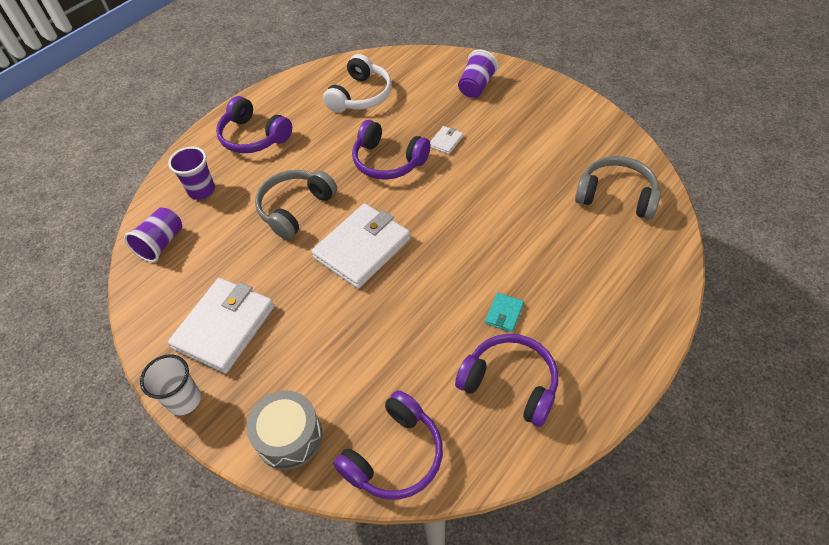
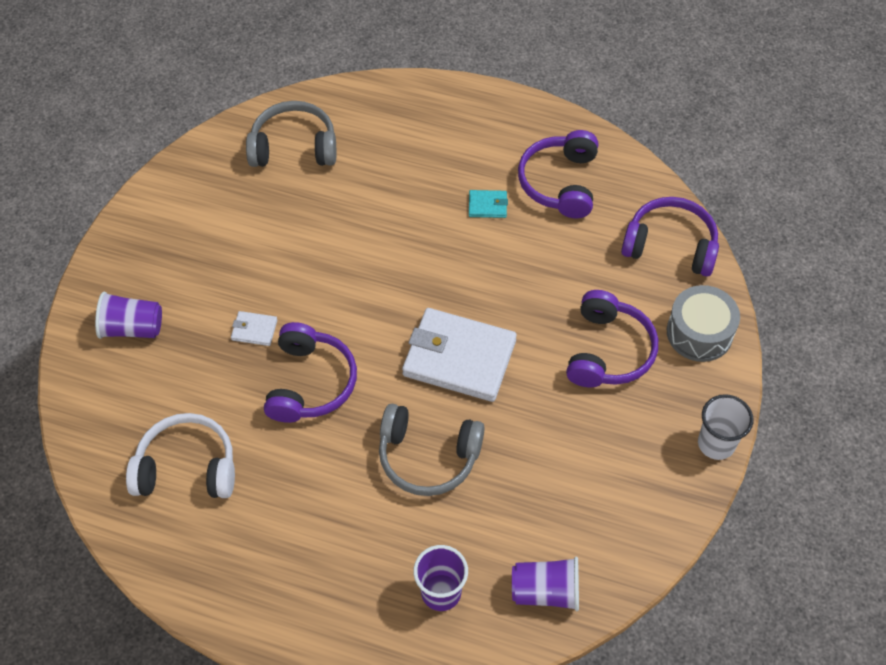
camera: 115 degrees left, 5 degrees up
(224, 327) = (621, 450): white wallet -> none
(253, 137) = (316, 577): purple headphones -> purple headphones (608, 351)
(616, 196) = (294, 147): grey headphones -> grey headphones turned 90 degrees clockwise

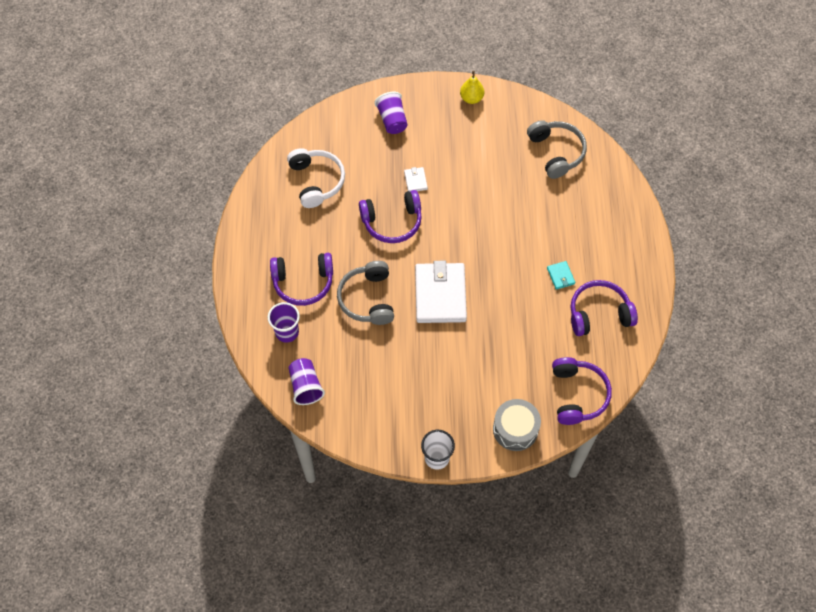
camera: 70 degrees right, 5 degrees up
(151, 215) = (471, 98): none -> yellow pear
(608, 351) = (479, 378): purple headphones -> purple headphones (303, 282)

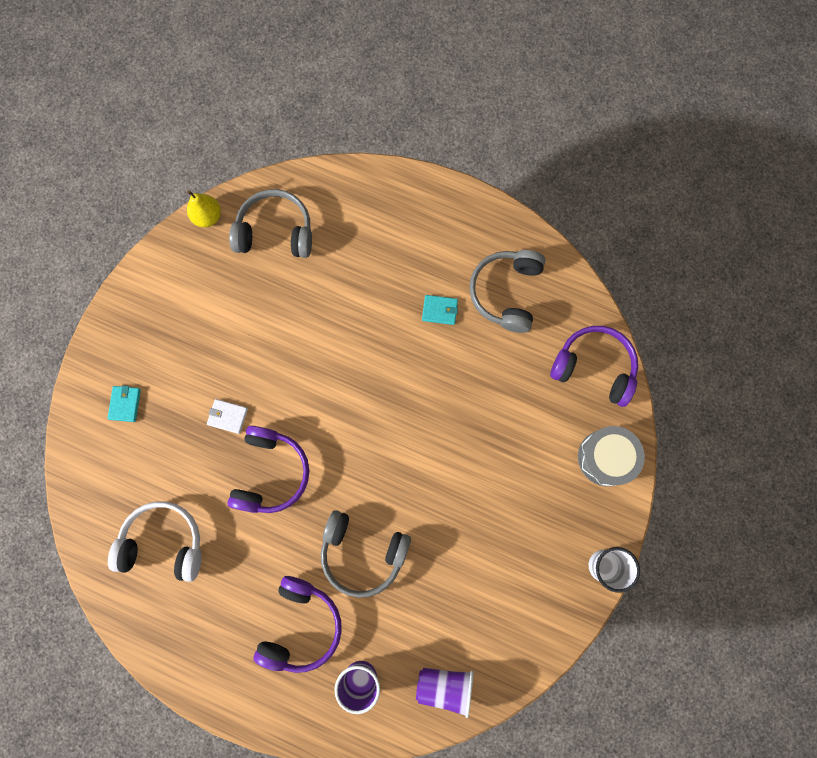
camera: 65 degrees left, 15 degrees up
(392, 120) = (125, 404): purple cup -> turquoise wallet
(440, 295) = (398, 461): white wallet -> none
(471, 98) = (146, 292): yellow pear -> yellow pear (208, 216)
(599, 313) = (506, 293): purple headphones -> grey headphones

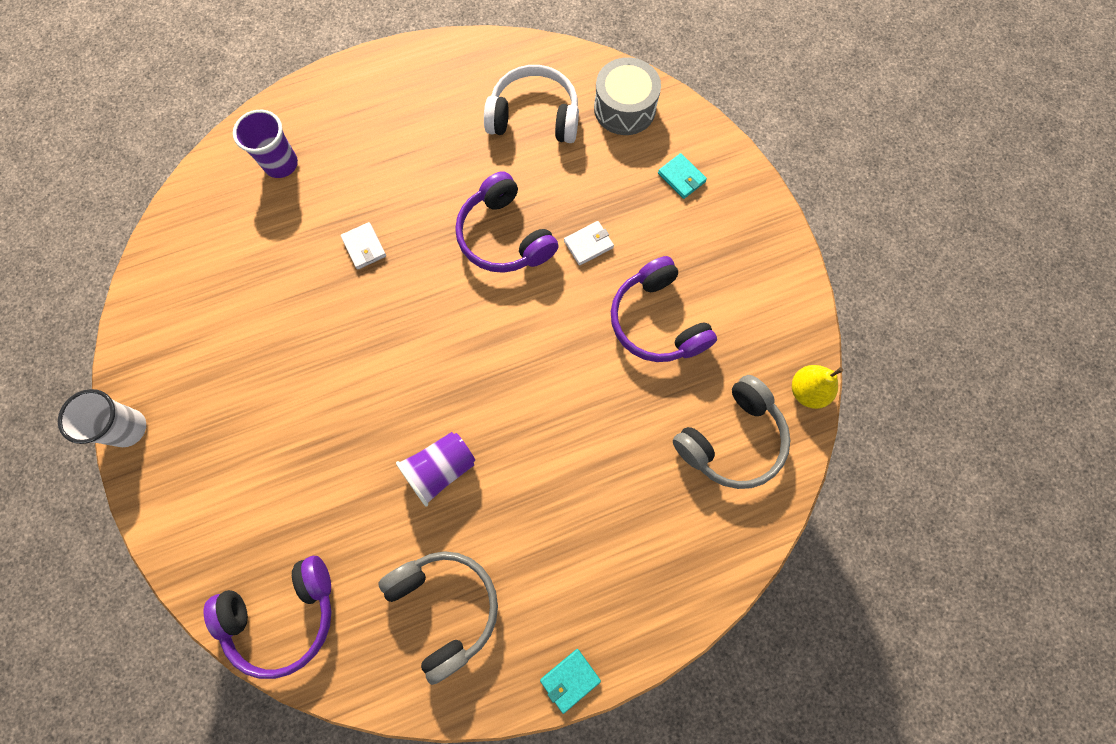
camera: 135 degrees right, 5 degrees down
(164, 542) = (534, 116): white headphones -> white headphones turned 135 degrees counterclockwise
(301, 625) = (364, 157): purple headphones -> purple headphones (657, 321)
(362, 553) = (364, 247): grey headphones -> white wallet
(439, 310) = (496, 519): turquoise wallet -> turquoise wallet (570, 679)
(445, 685) = (204, 216): purple cup -> purple cup (440, 469)
(606, 457) = (200, 531): grey drum -> grey drum (624, 108)

